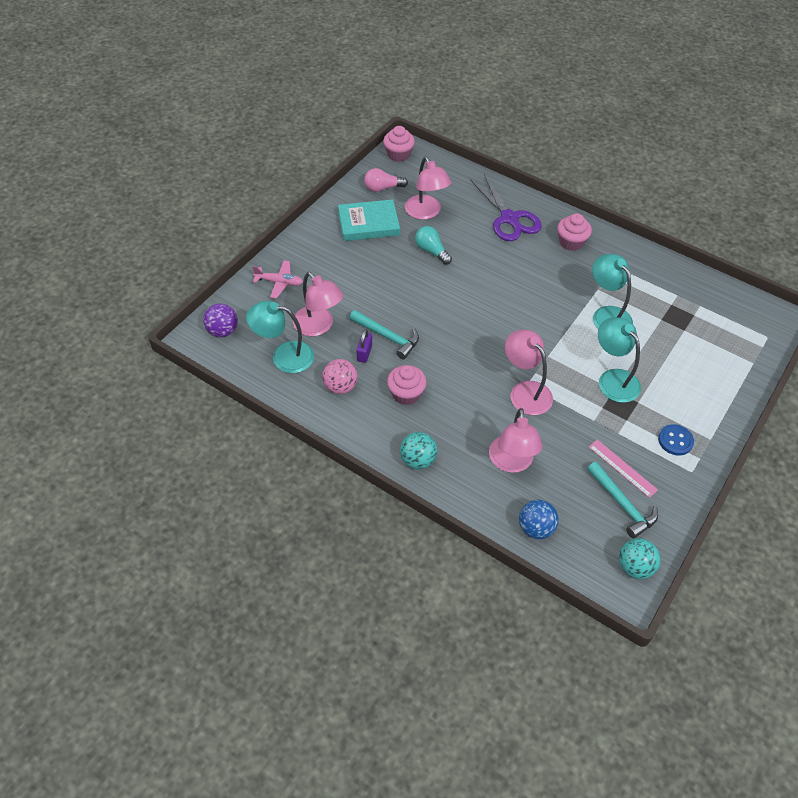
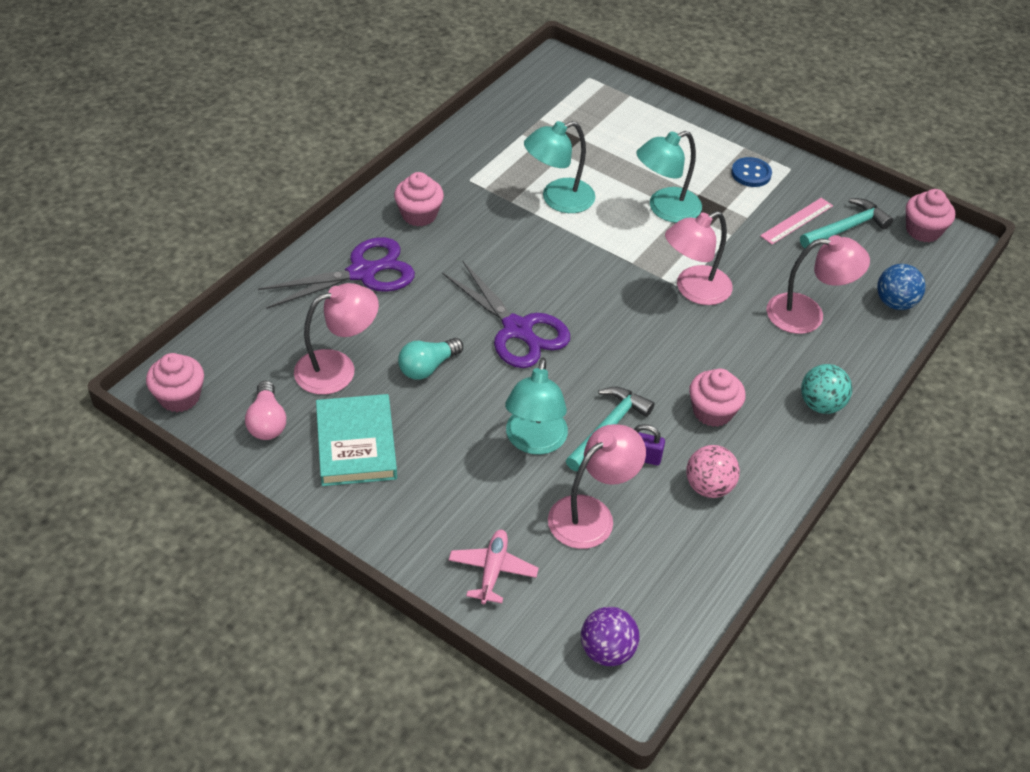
camera: 90 degrees left, 5 degrees down
(284, 356) = (655, 560): turquoise lamp -> turquoise lamp (534, 442)
(469, 293) = (518, 330): none -> purple scissors
(634, 567) = (923, 230): turquoise ball -> pink cupcake

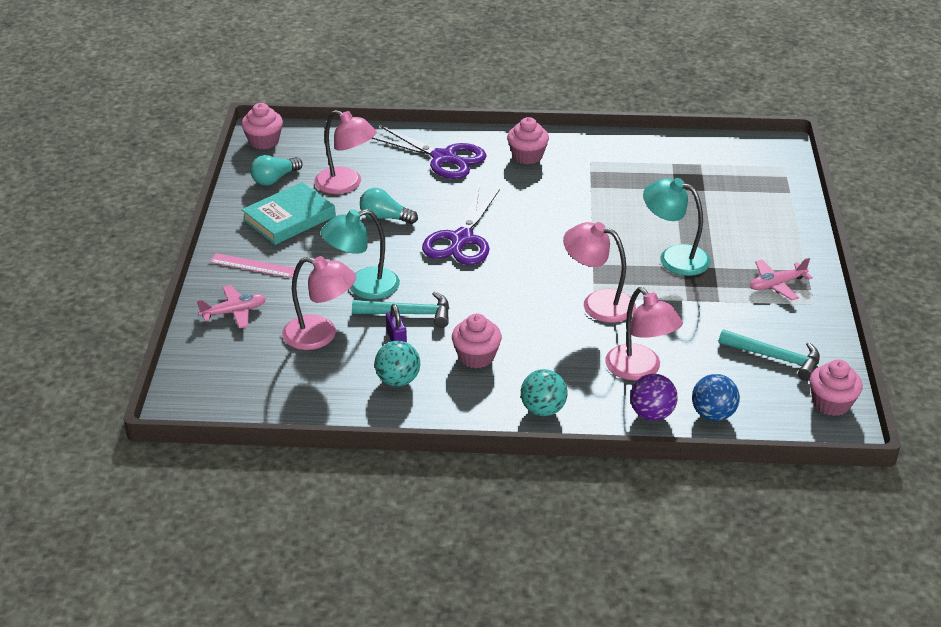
camera: 60 degrees right, 10 degrees down
(267, 422) = (275, 179): pink light bulb -> turquoise light bulb
(558, 199) = (619, 206): turquoise lamp -> none
(607, 651) = (208, 385): purple ball -> purple ball (651, 414)
(708, 487) = (398, 380): pink ball -> turquoise ball
(751, 174) = (776, 285): blue button -> pink plane
(796, 221) = (749, 328): pink ruler -> pink ruler (253, 265)

